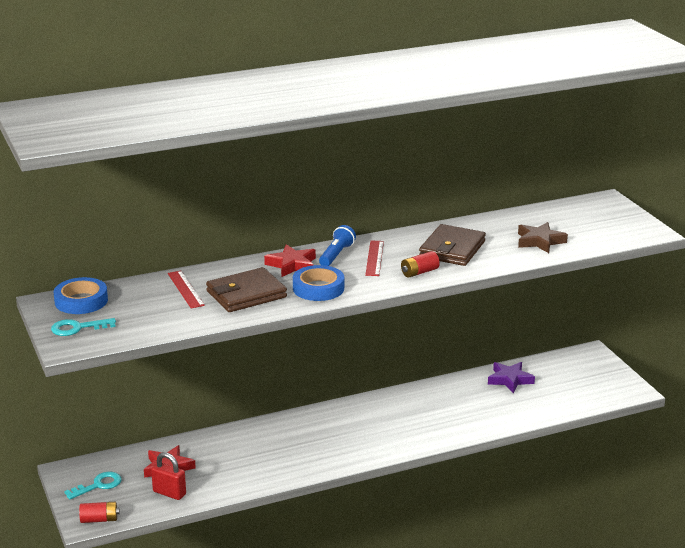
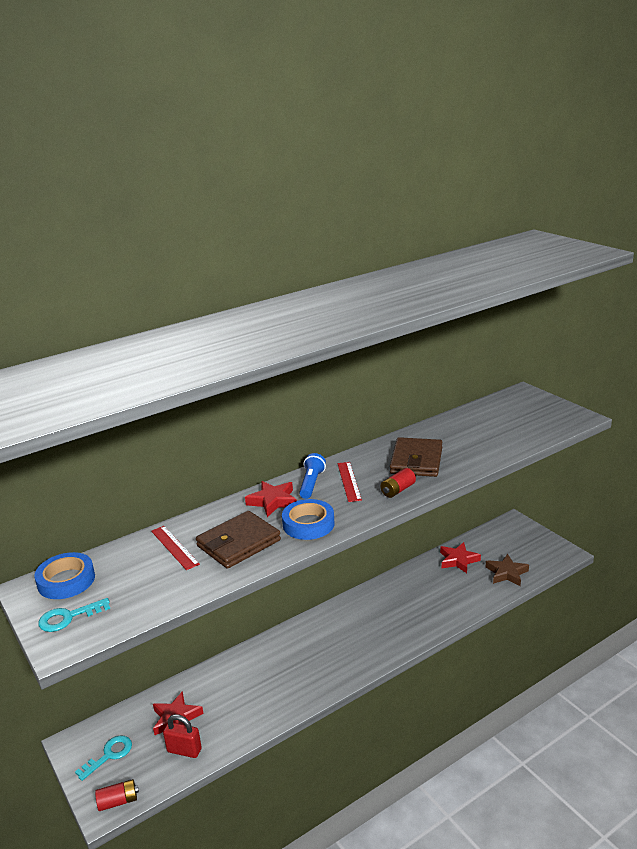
camera: 10 degrees left, 0 degrees up
(510, 380) = (458, 560): purple star -> red star
(539, 241) = (490, 440): brown star -> brown star (506, 573)

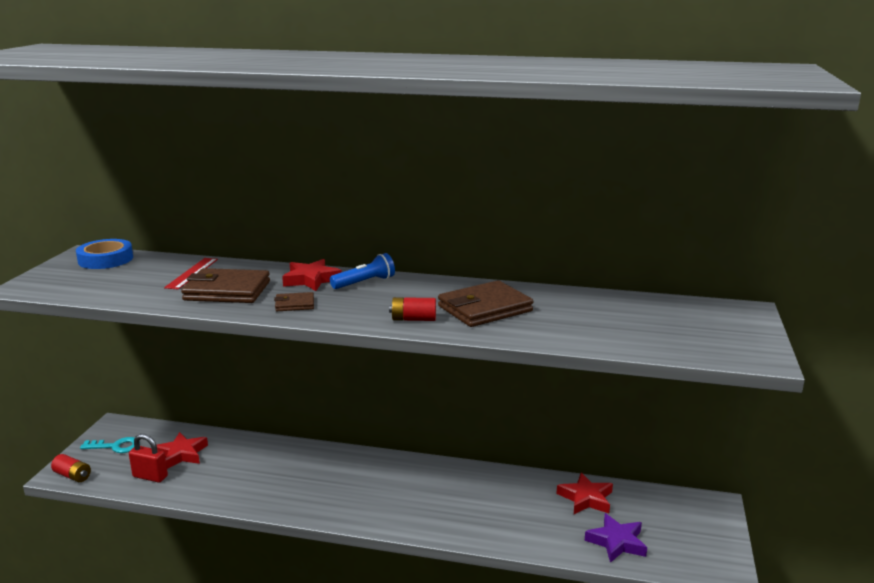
camera: 45 degrees right, 5 degrees down
(68, 617) = (59, 277): turquoise key -> none
(184, 750) = (150, 476): red padlock -> red padlock turned 45 degrees counterclockwise
(308, 524) = (294, 304): blue tape -> brown wallet
(349, 481) = (394, 295): red ruler -> none
(506, 573) = (617, 542): brown star -> purple star

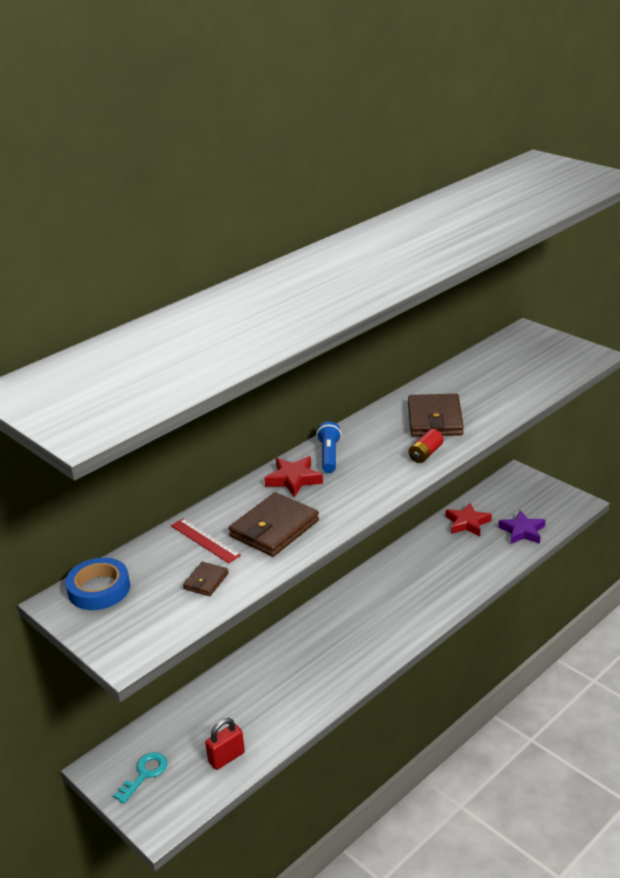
camera: 55 degrees left, 10 degrees up
(72, 476) = (172, 817): red battery -> none
(181, 454) = (206, 727): red star -> none
(294, 304) = (342, 500): brown wallet -> brown wallet (206, 581)

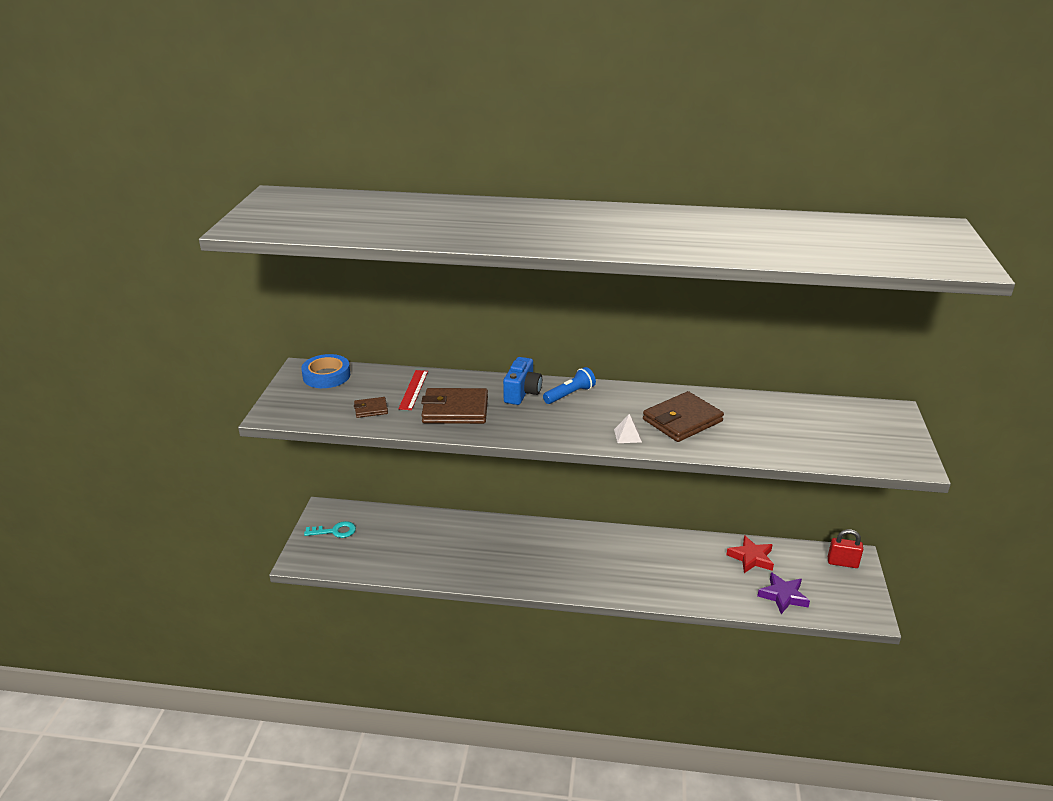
camera: 50 degrees right, 0 degrees up
(226, 758) = (378, 559): red padlock -> red padlock (842, 563)
(294, 479) = (522, 393): red star -> blue camera
(425, 454) = (627, 435): red battery -> white pyramid

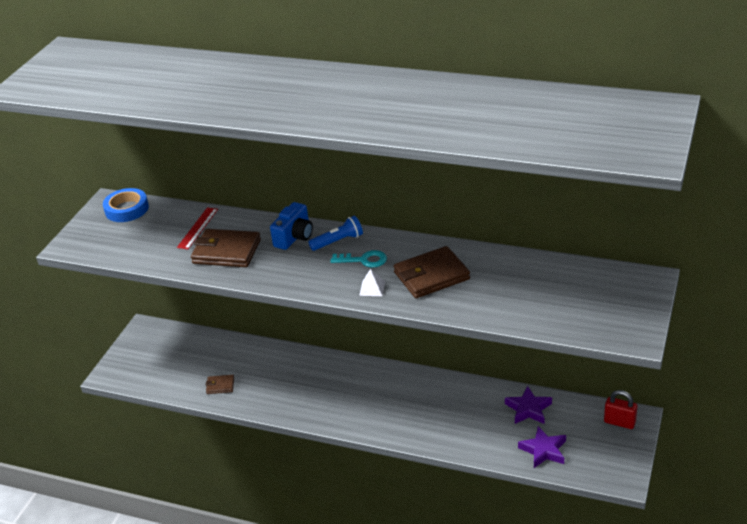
camera: 15 degrees right, 5 degrees up
(335, 531) = (147, 349): turquoise key -> turquoise key (364, 260)
(371, 409) = (153, 246): brown wallet -> brown wallet (220, 386)
(751, 558) = (528, 409): red star -> purple star

